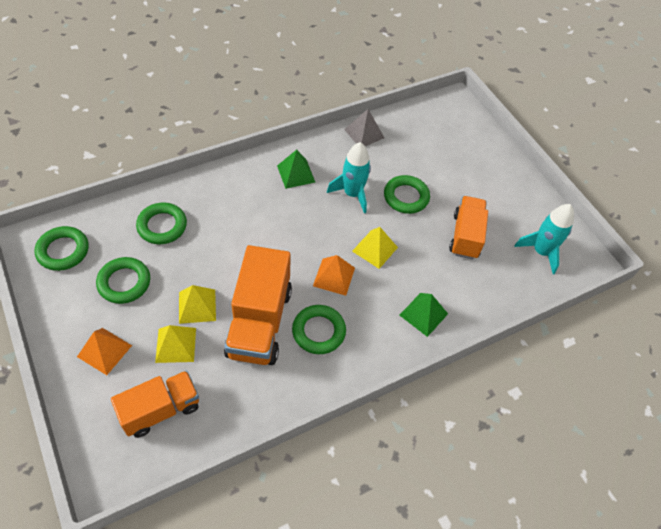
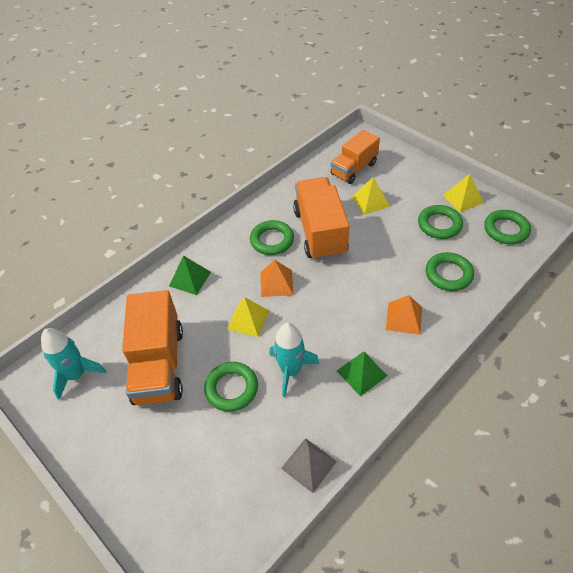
camera: 170 degrees right, 5 degrees down
(104, 351) = (414, 184): orange pyramid -> orange pyramid (404, 318)
(197, 306) = (373, 227): yellow pyramid -> yellow pyramid (463, 199)
(465, 236) = (159, 365): orange truck -> orange truck, size x1.51

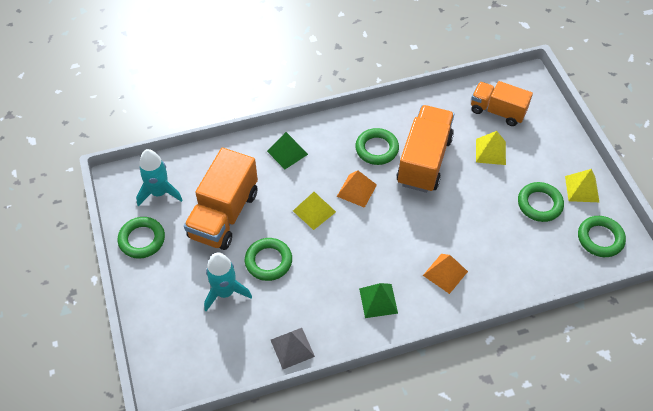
camera: 25 degrees right, 5 degrees up
(291, 371) = (323, 270): turquoise rocket -> turquoise rocket (225, 292)
(354, 169) = (497, 111): orange truck -> orange truck turned 45 degrees clockwise
(448, 274) = (513, 254): green ring -> green ring (142, 239)

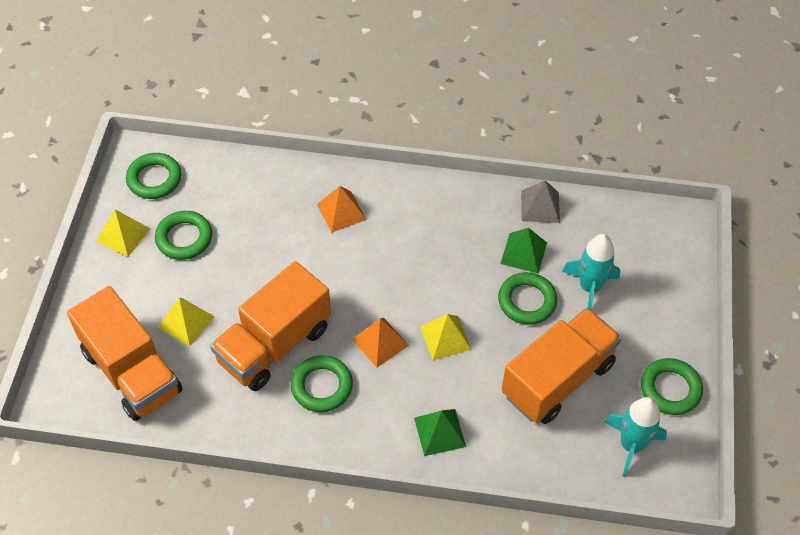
camera: 155 degrees left, 0 degrees up
(378, 300) = (428, 214): green pyramid -> green pyramid (523, 253)
(497, 111) = (132, 371): orange truck -> orange truck, size x1.51

